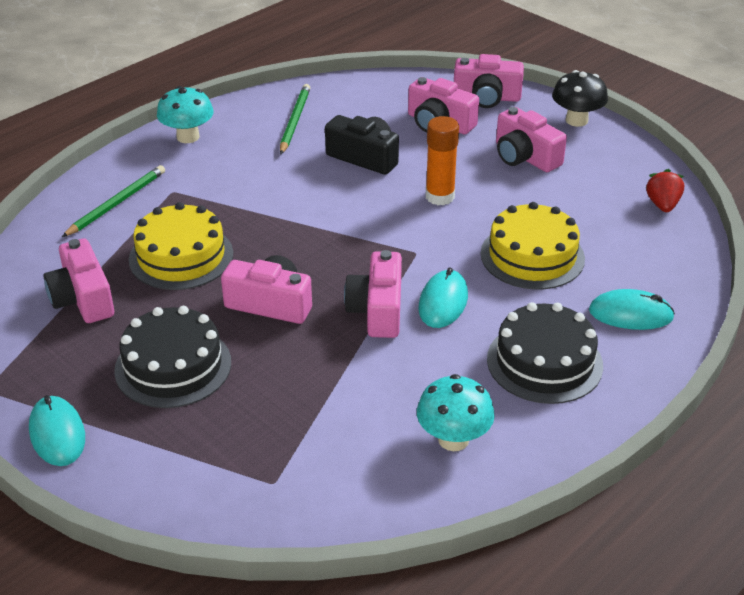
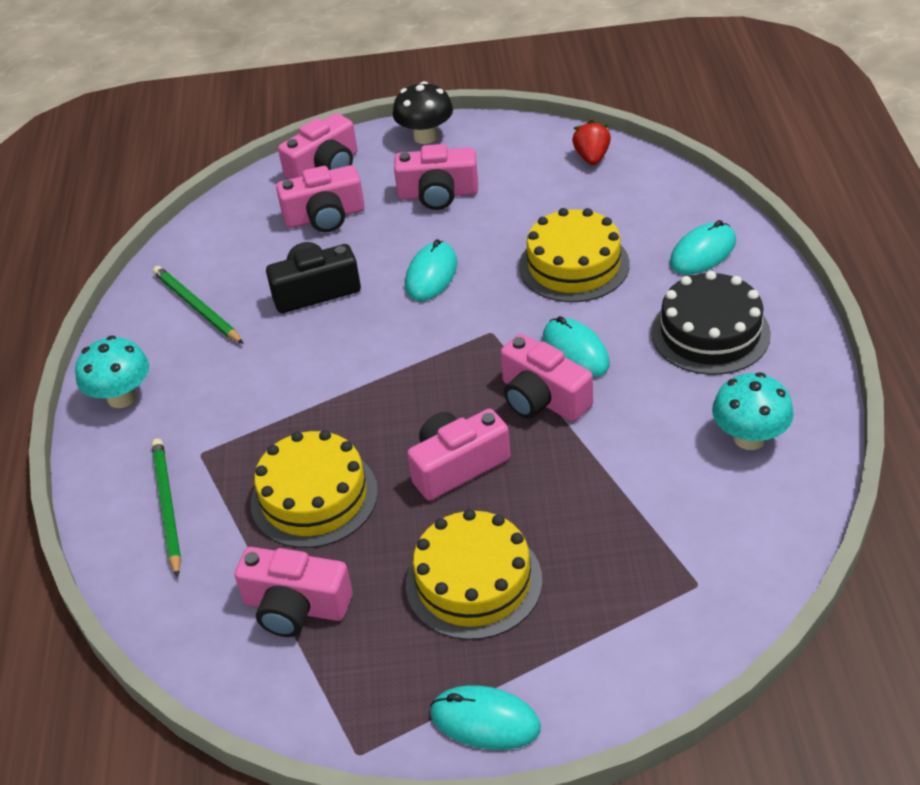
camera: 45 degrees left, 5 degrees up
(173, 366) = (474, 582): black cake -> yellow cake
(440, 197) = (431, 275): orange glue stick -> turquoise mouse
(662, 205) = (592, 157): red strawberry -> red strawberry turned 45 degrees clockwise

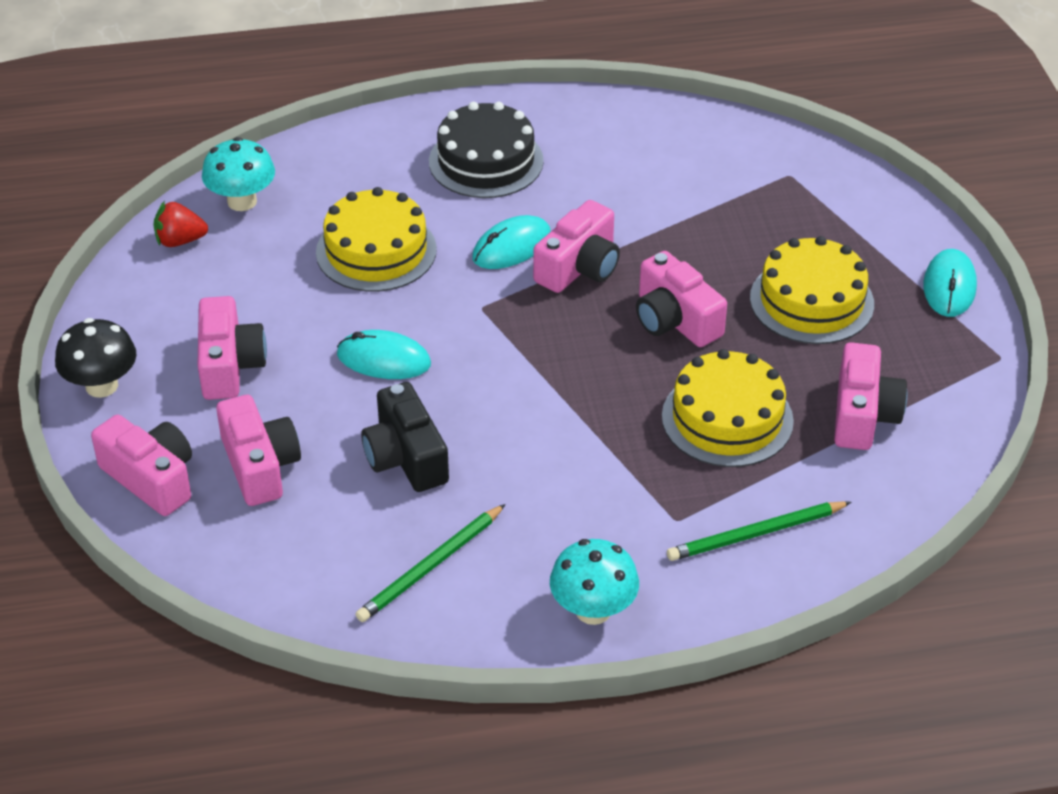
camera: 100 degrees left, 0 degrees up
(703, 252) = (364, 163): turquoise mouse -> none
(749, 438) = (623, 142): turquoise mushroom -> turquoise mushroom (242, 201)

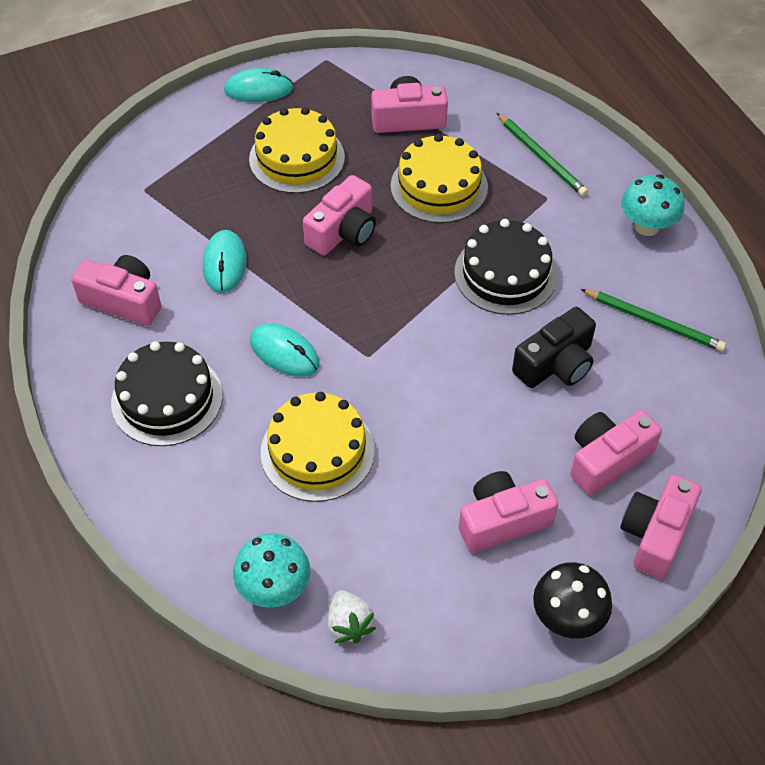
camera: 105 degrees left, 10 degrees up
(180, 241) = (349, 624): red strawberry -> white strawberry
(383, 359) = (454, 408): turquoise mouse -> turquoise mouse (224, 264)
(559, 447) = (505, 274): none -> black cake
(579, 267) = (298, 301): pink camera -> pink camera (123, 301)

